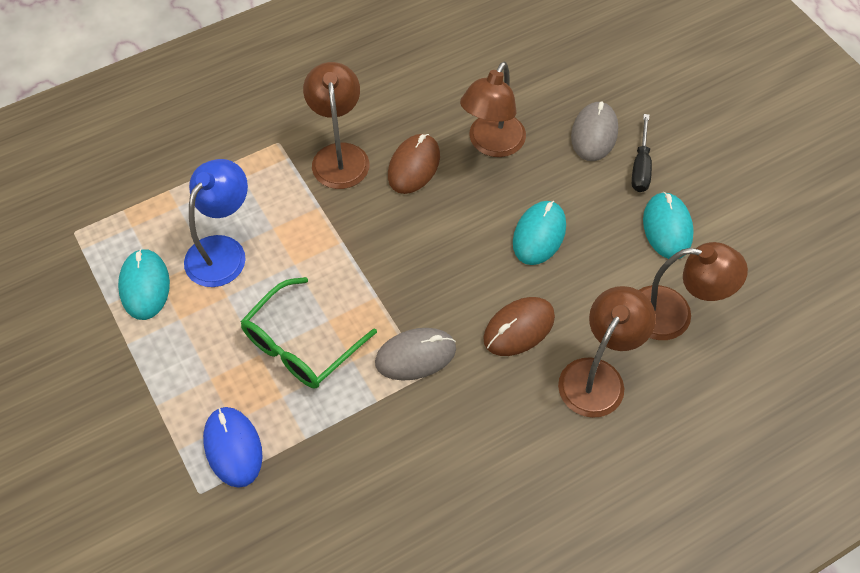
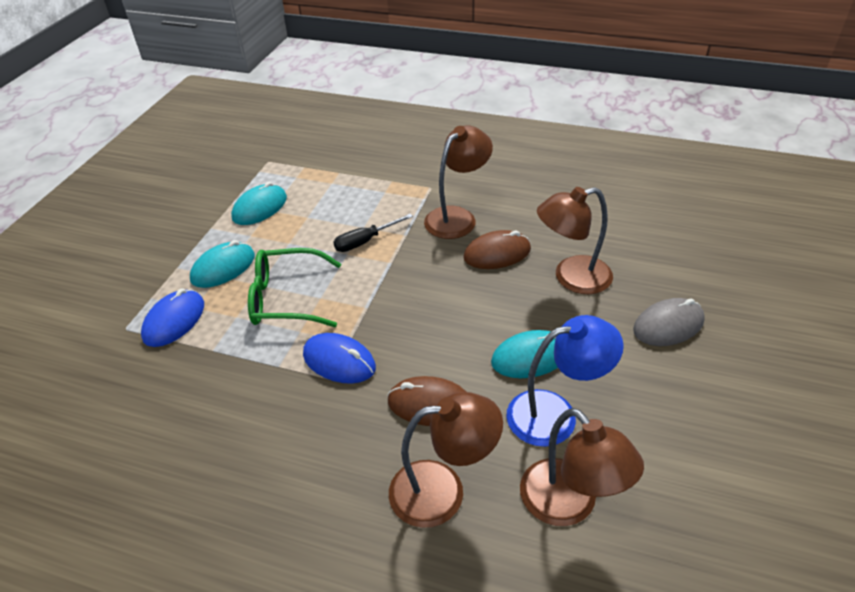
camera: 50 degrees right, 15 degrees down
(223, 251) = (321, 219): blue lamp -> blue lamp (555, 414)
(415, 356) = (339, 361): grey mouse -> blue mouse
(641, 166) = (683, 375): black screwdriver -> black screwdriver (365, 241)
(667, 227) = (650, 436): turquoise mouse -> turquoise mouse (223, 268)

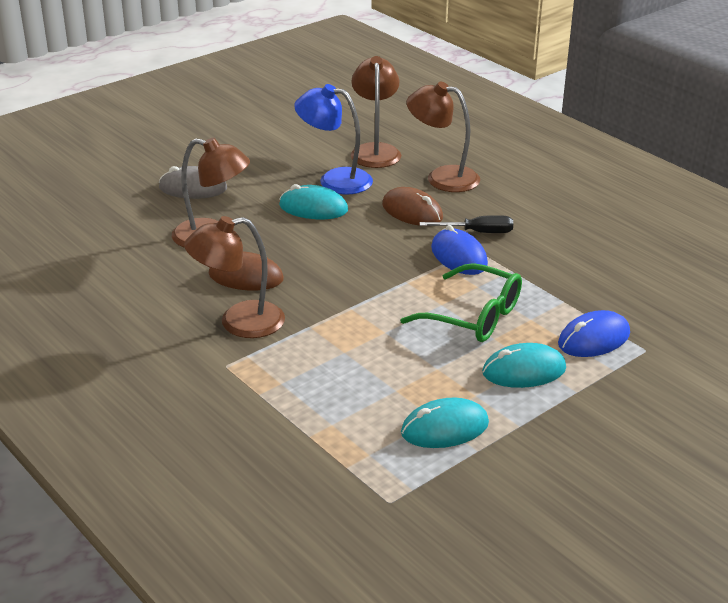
camera: 150 degrees left, 10 degrees down
(365, 241) = (355, 337): black screwdriver -> black screwdriver (477, 232)

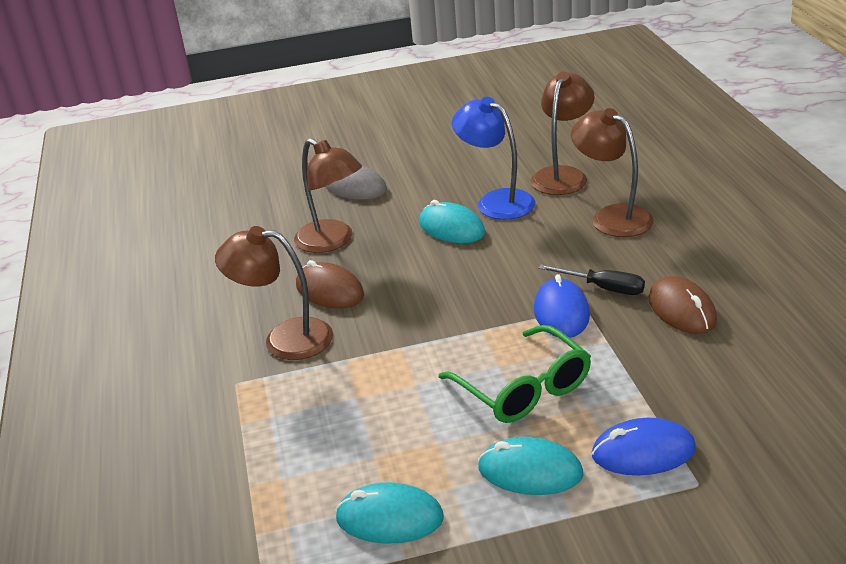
camera: 30 degrees right, 0 degrees up
(412, 211) = (550, 250): brown mouse -> brown mouse (682, 310)

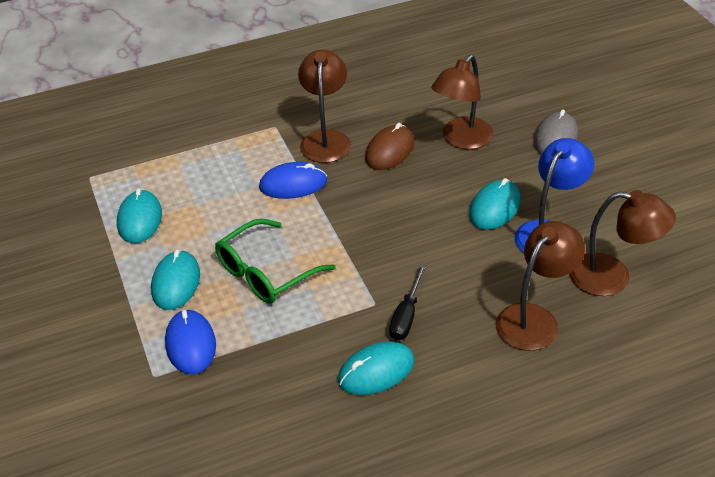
camera: 80 degrees right, 10 degrees up
(561, 312) = (367, 289): blue mouse -> blue mouse (293, 184)
(682, 310) = (376, 371): brown mouse -> turquoise mouse

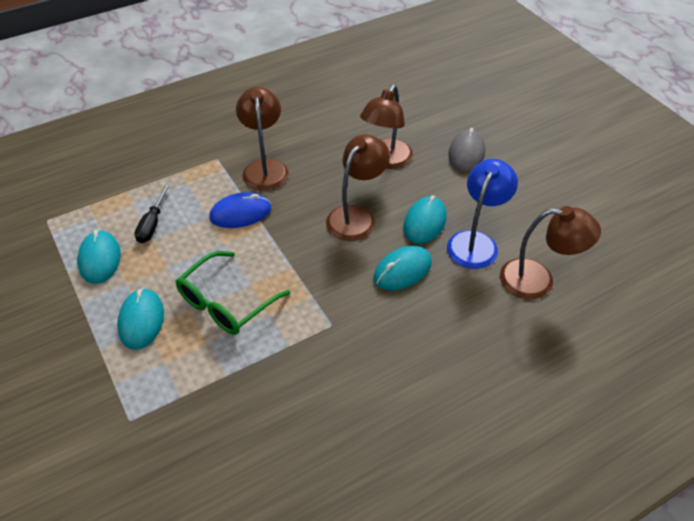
camera: 10 degrees left, 5 degrees up
(190, 344) = (162, 383): blue mouse -> none
(376, 371) = (342, 393): turquoise mouse -> turquoise mouse (402, 270)
(390, 150) = (324, 175): brown mouse -> none
(406, 315) = (362, 334): black screwdriver -> black screwdriver (152, 224)
(534, 318) = (477, 326): brown lamp -> brown lamp (356, 216)

